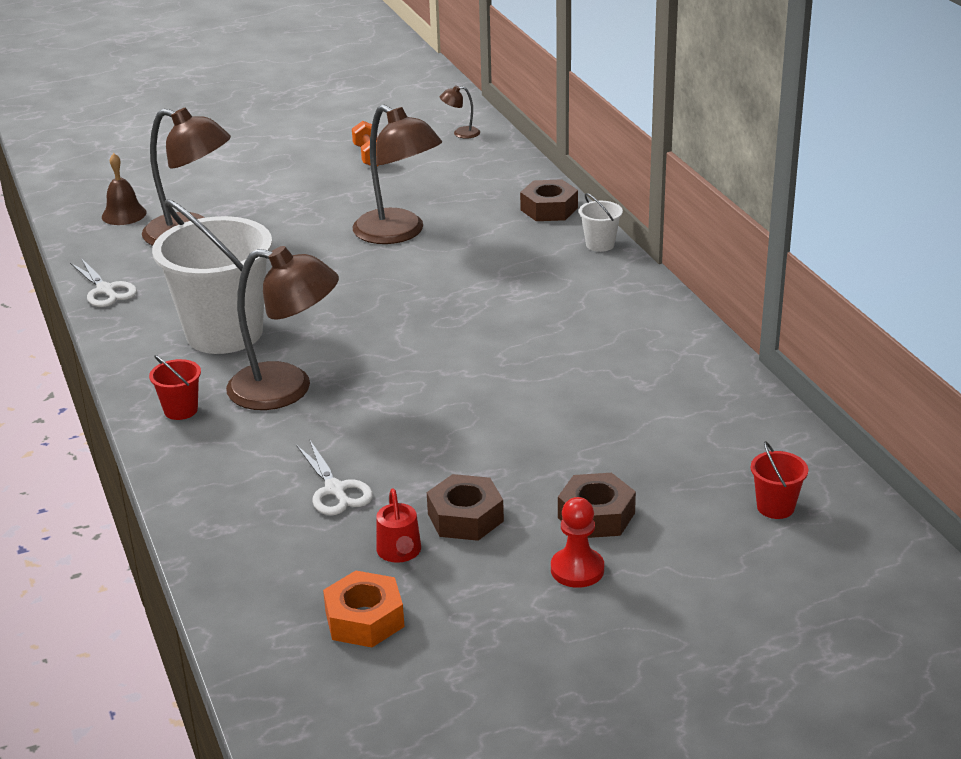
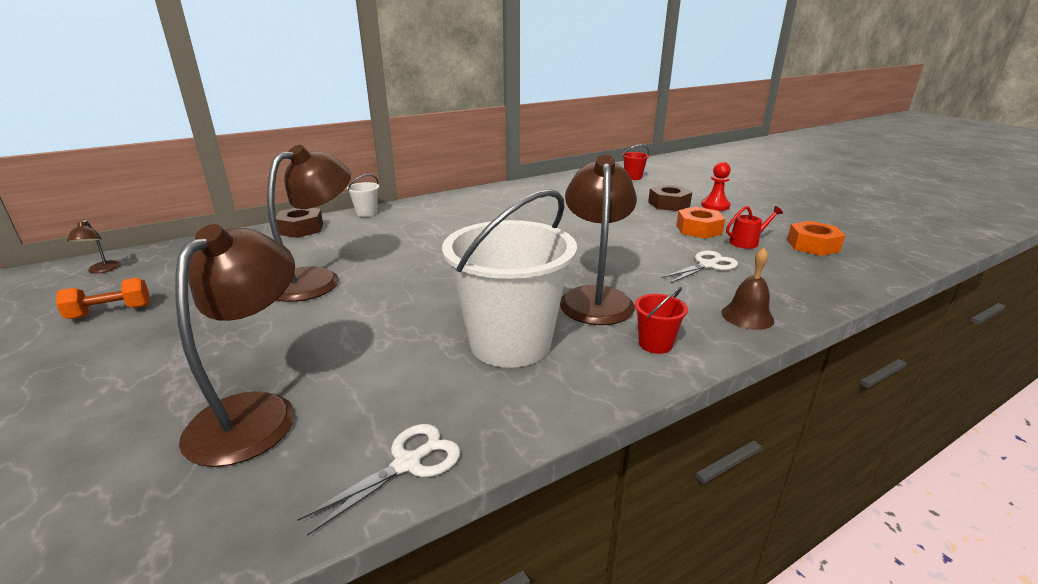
camera: 100 degrees left, 5 degrees down
(124, 214) = (130, 511): brown bell -> brown bell (747, 316)
(465, 517) = (698, 229): brown nut -> orange nut

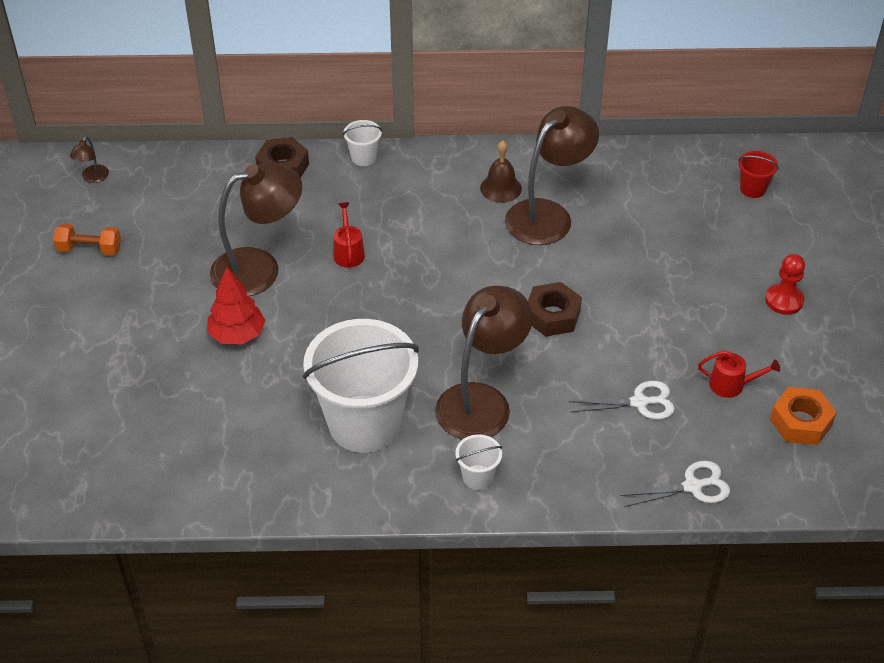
camera: 30 degrees right, 20 degrees up
(255, 412) = (157, 412): brown lamp -> brown lamp (548, 215)
(322, 323) = (237, 334): none -> red tree
(394, 253) = (348, 252): none -> red watering can
(407, 463) = (227, 498): white scissors -> white scissors (692, 486)
(655, 344) = (478, 477): red bucket -> white bucket
(668, 204) = (728, 273): brown nut -> brown nut (552, 315)
(698, 229) = (704, 339): orange nut -> none
(747, 316) = (593, 484): brown bell -> brown bell (501, 188)

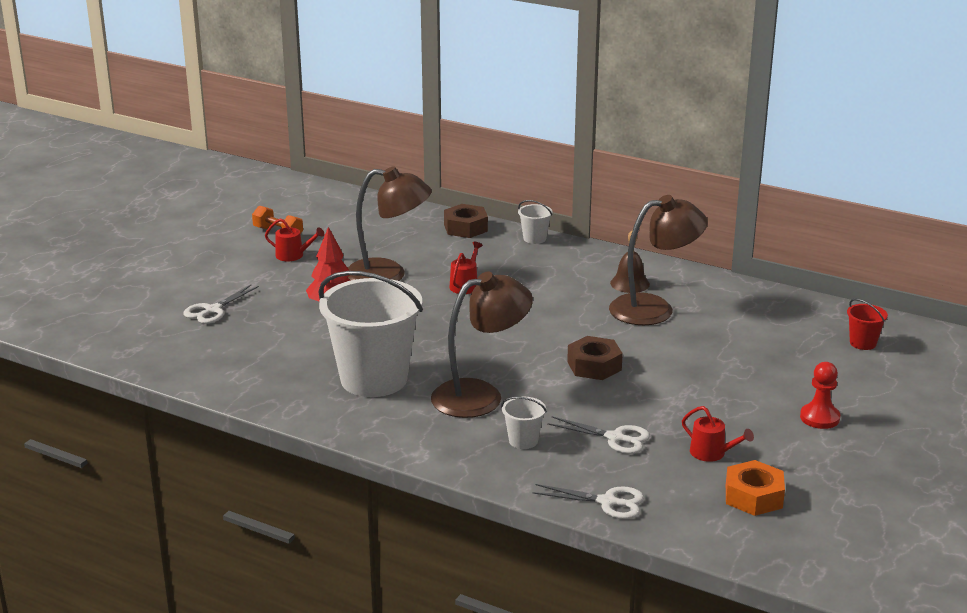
camera: 30 degrees right, 20 degrees down
(93, 178) = (320, 199): brown lamp -> none
(117, 395) = (213, 310): none -> white scissors
(135, 278) = (293, 255): none -> red watering can
(478, 477) = (429, 437): white bucket -> white bucket (523, 441)

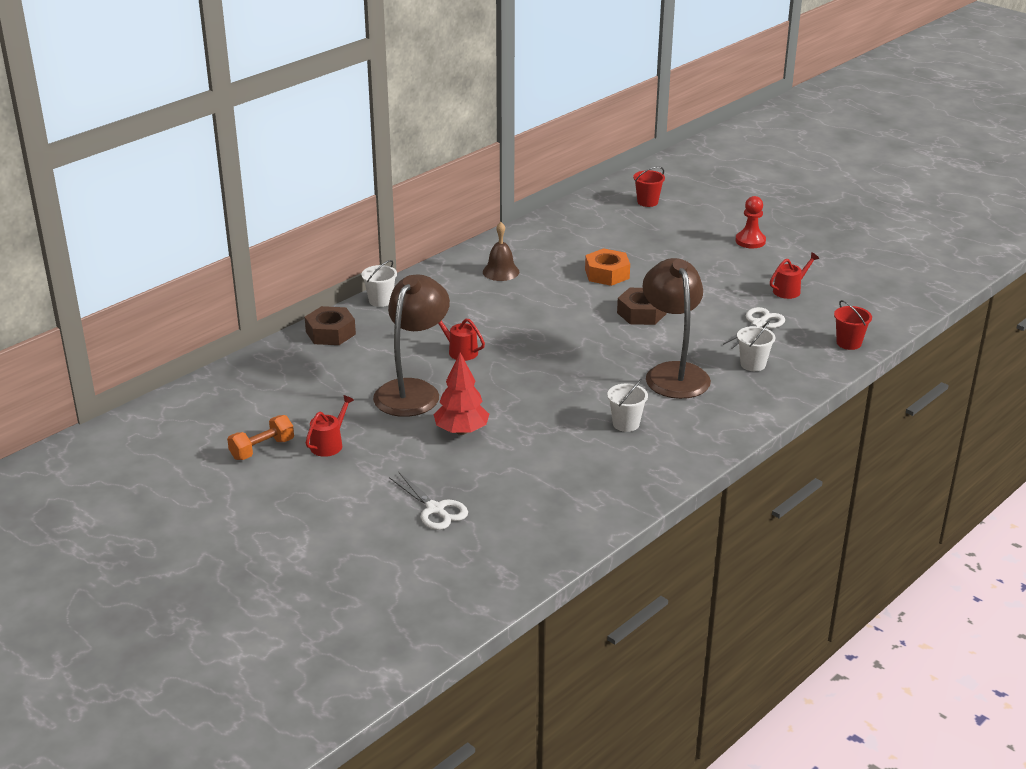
camera: 75 degrees left, 5 degrees up
(374, 379) = (626, 424): white bucket -> white bucket, size x0.41
(607, 502) = (848, 343): white scissors -> red bucket
(654, 308) = (553, 270): brown lamp -> none
(753, 496) = (849, 286): orange nut -> orange nut (607, 274)

